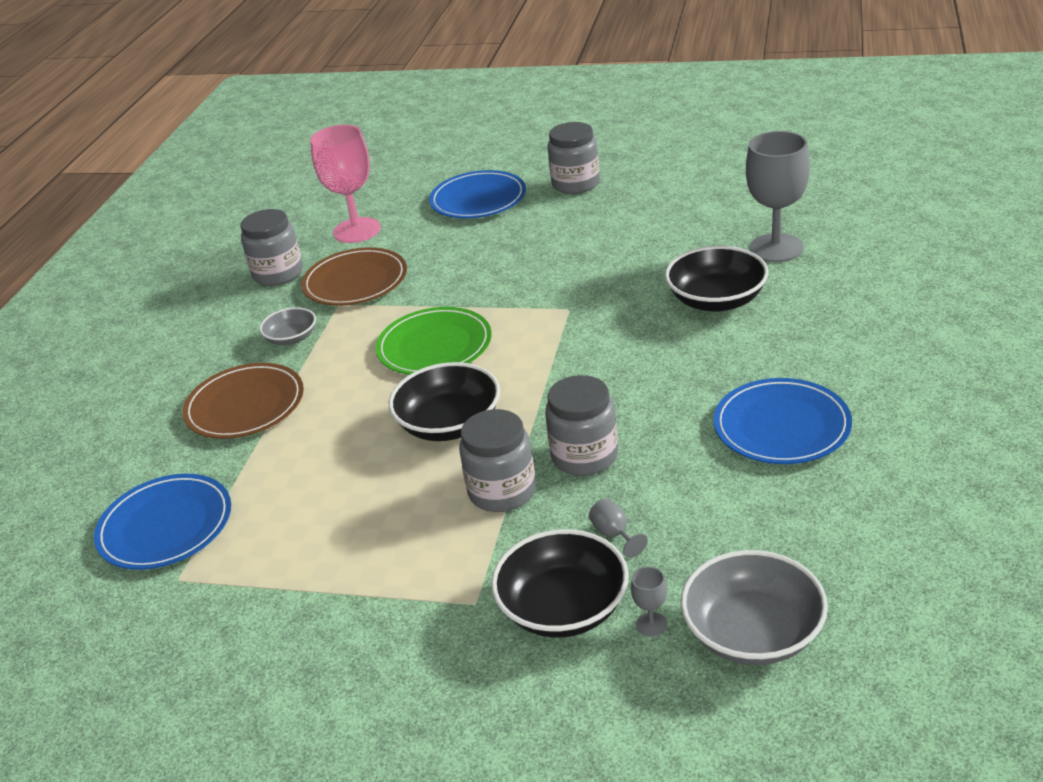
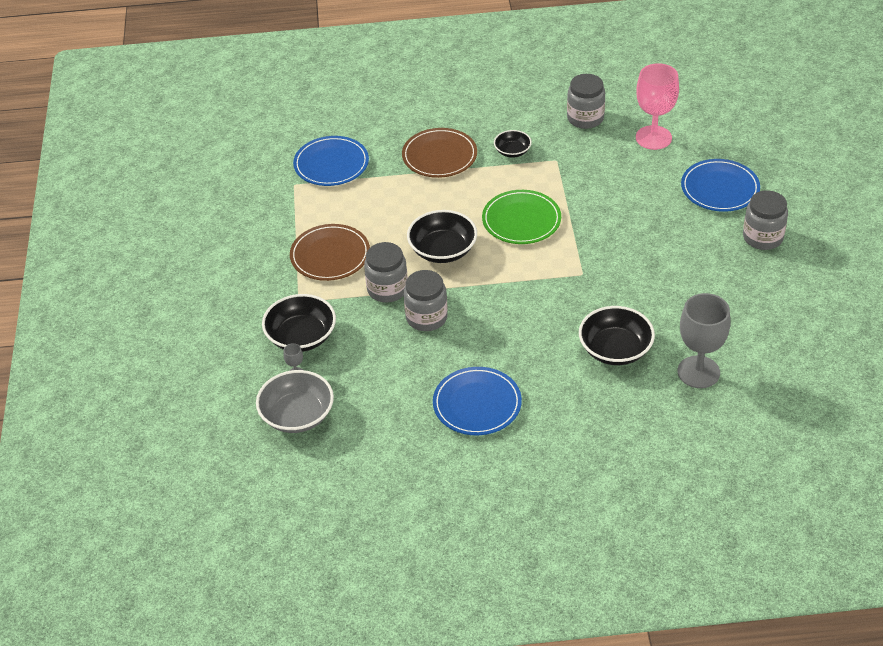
camera: 70 degrees right, 10 degrees up
(291, 338) = (512, 151): grey bowl -> black bowl
(355, 281) = (586, 159): brown plate -> brown plate (330, 255)
(614, 534) = (361, 345): grey goblet -> none

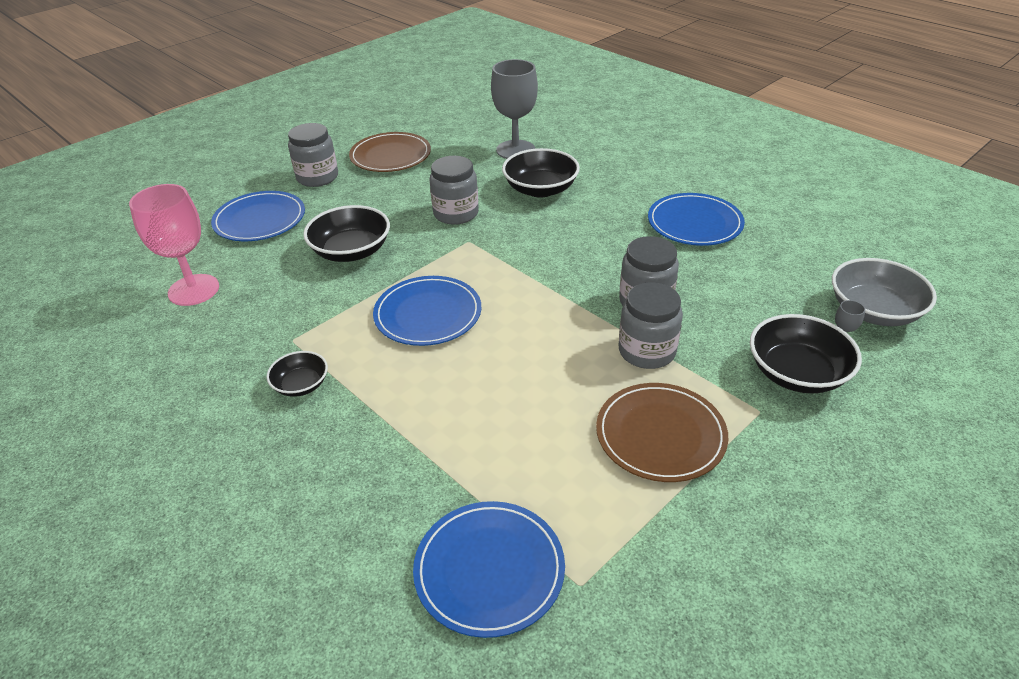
camera: 130 degrees left, 5 degrees down
(439, 156) = (365, 450): brown plate -> brown plate (390, 156)
(442, 250) = (539, 345): black bowl -> black bowl (351, 251)
(521, 220) = (428, 314): green plate -> blue plate
(585, 118) = (182, 357): grey jar -> grey jar (456, 213)

